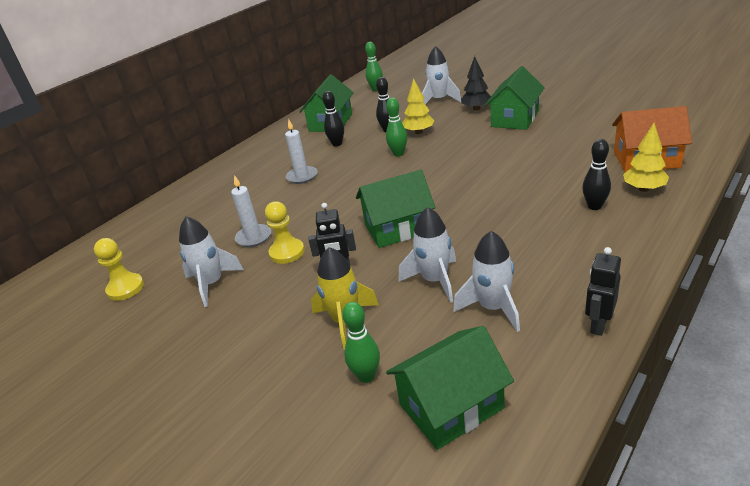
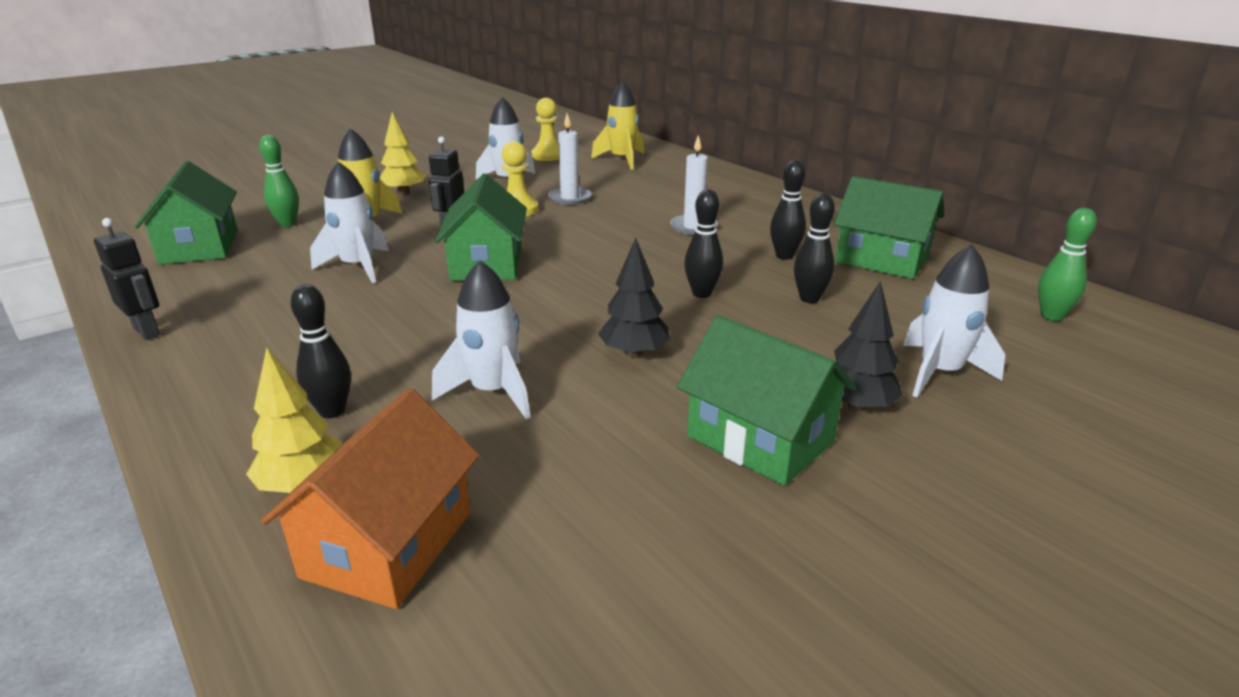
camera: 100 degrees right, 5 degrees down
(145, 242) = (622, 160): none -> yellow rocket
(398, 154) = (701, 293): green bowling pin -> black bowling pin
(419, 132) = (776, 323): yellow tree -> yellow tree (404, 193)
(473, 154) = (634, 353): none -> black tree
(493, 308) = (268, 285): white rocket -> white rocket (492, 392)

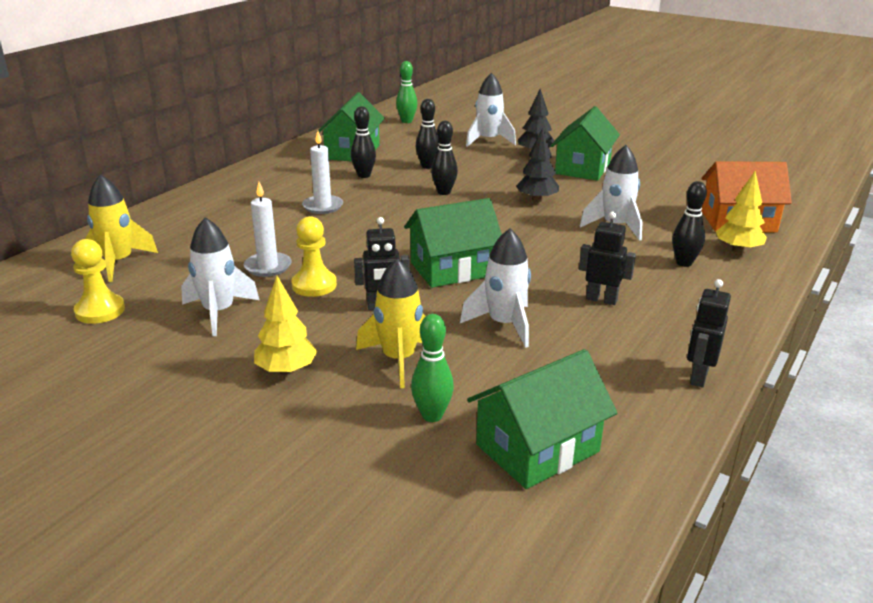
camera: 110 degrees left, 0 degrees up
(332, 323) = (601, 299): none -> black robot

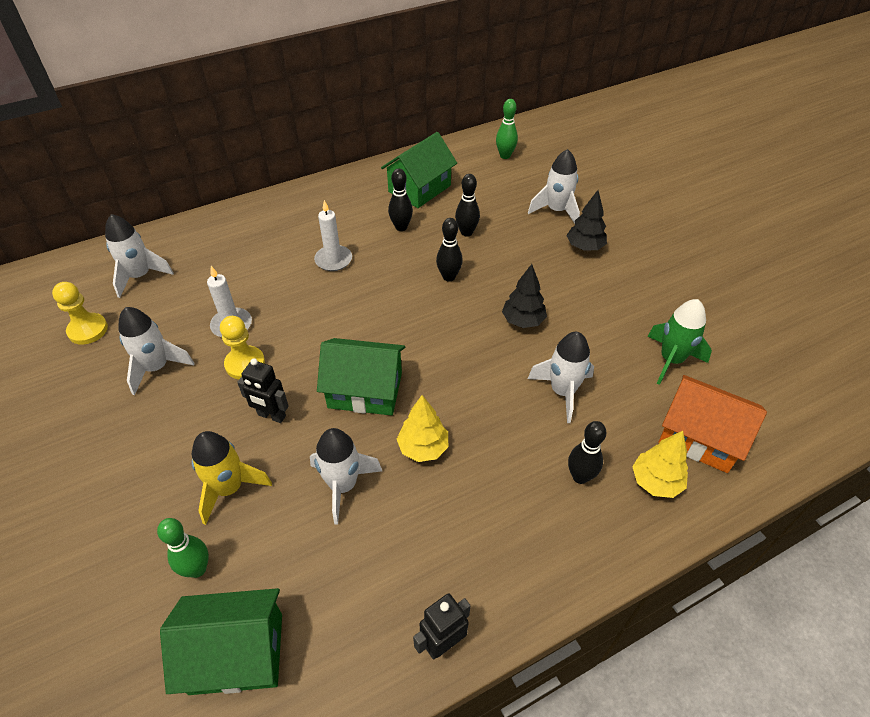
camera: 30 degrees right, 20 degrees up
(118, 262) = (140, 276): yellow rocket -> white rocket
(286, 370) = (146, 460): yellow tree -> yellow tree (423, 448)
(582, 168) = (612, 287): green house -> none
(601, 299) = (454, 492): black robot -> none
(671, 192) = (671, 360): none -> green rocket

